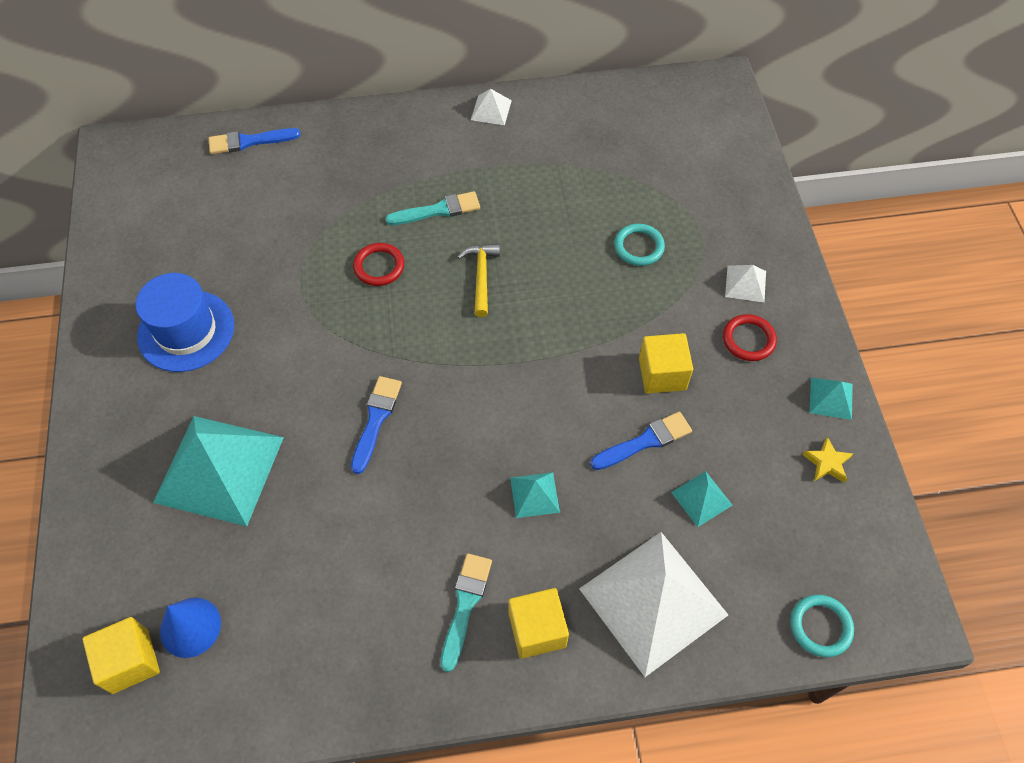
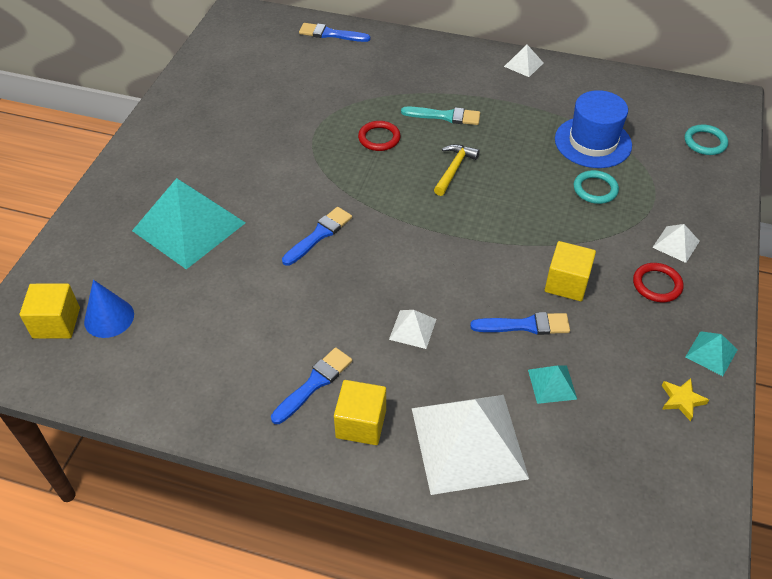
camera: 25 degrees right, 10 degrees down
(186, 331) = (218, 134): blue hat -> blue hat (593, 142)
(465, 605) = (314, 383): turquoise brush -> blue brush
(534, 494) = (413, 329): turquoise pyramid -> white pyramid
(820, 626) = (609, 522): turquoise ring -> turquoise ring (705, 142)

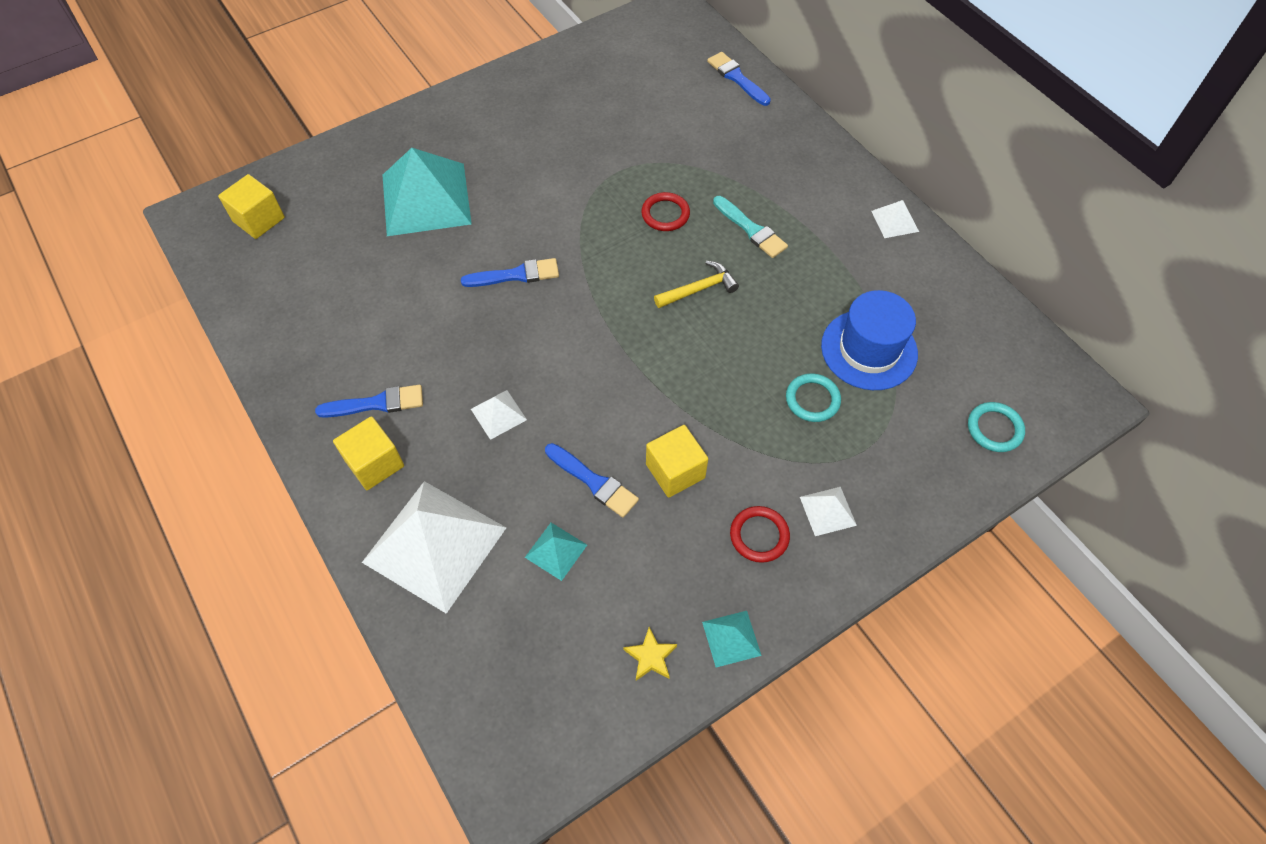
camera: 40 degrees right, 10 degrees up
(109, 318) = (295, 240): blue cone -> none

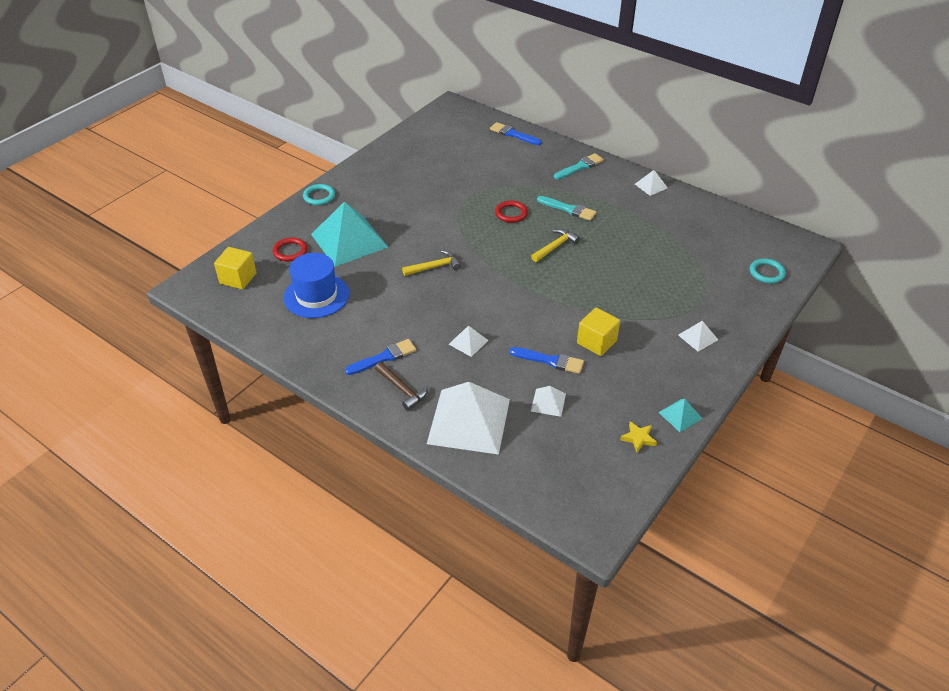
camera: 20 degrees left, 15 degrees down
(374, 463) = (402, 389): yellow cube -> brown hammer
(516, 275) = (435, 267): blue brush -> yellow hammer
(556, 551) = (548, 402): turquoise pyramid -> white pyramid
(759, 535) = (665, 360): red ring -> red ring (290, 251)
(805, 159) = (580, 167): none -> turquoise brush
(812, 399) = (656, 285): turquoise ring -> turquoise ring (319, 196)
(869, 349) = (674, 252): blue hat -> blue hat (316, 296)

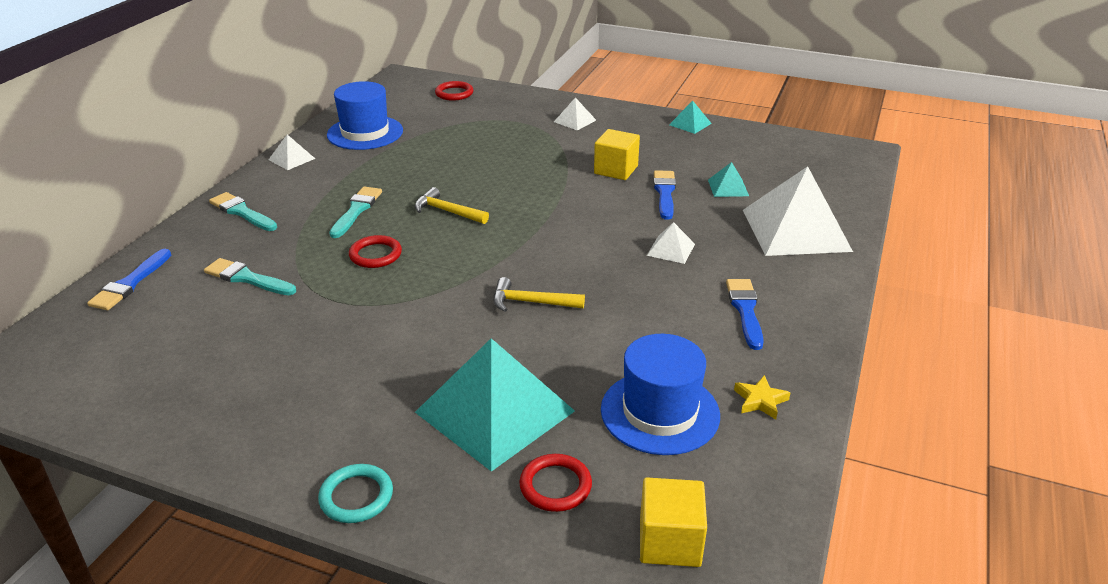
camera: 105 degrees left, 10 degrees down
(384, 357) = (745, 310): blue brush -> blue brush turned 45 degrees clockwise
(402, 389) = (788, 284): brown hammer -> none
(435, 267) = (531, 302): yellow hammer -> yellow hammer turned 45 degrees counterclockwise
(503, 169) = (247, 278): none -> turquoise brush
(548, 402) = (728, 187): white pyramid -> turquoise pyramid
(638, 438) = (736, 140): yellow star -> yellow star (760, 400)
(690, 219) = (365, 133): none -> blue hat
(766, 273) = (454, 93): turquoise ring -> red ring

